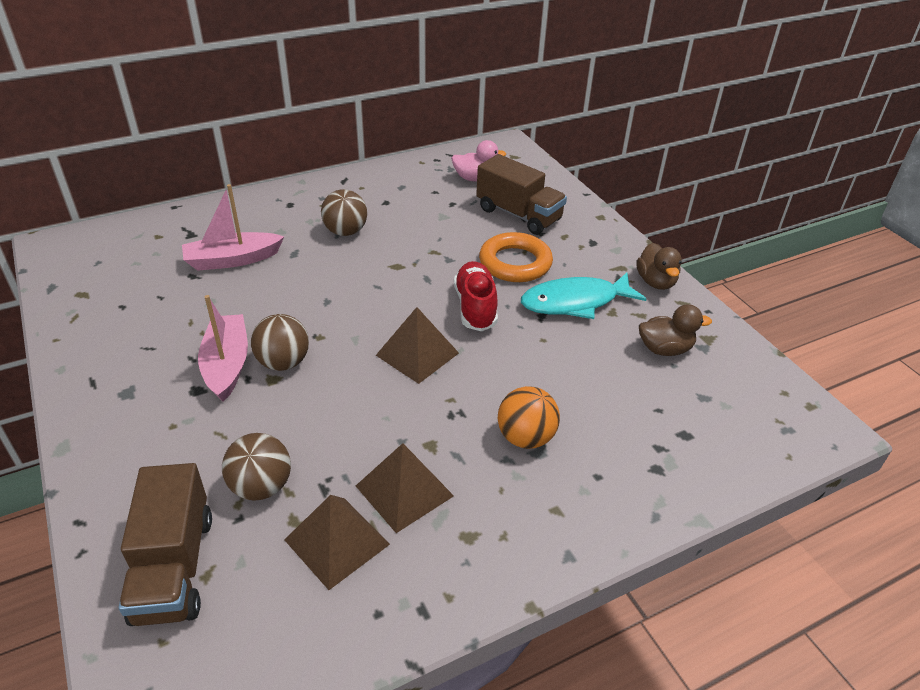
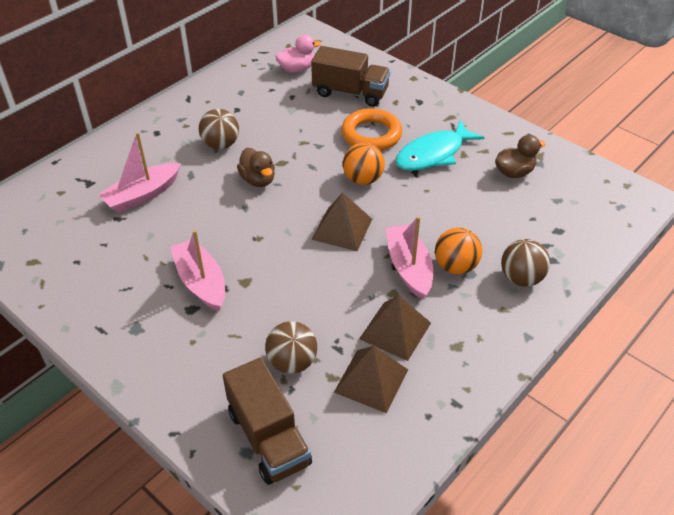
camera: 20 degrees left, 5 degrees up
(283, 362) = (244, 266): brown ball -> brown ball (521, 278)
(467, 421) = (409, 268): none -> pink boat
(475, 307) = (363, 179): red shoe -> orange ball
(656, 282) = (481, 121): brown duck -> brown duck (258, 180)

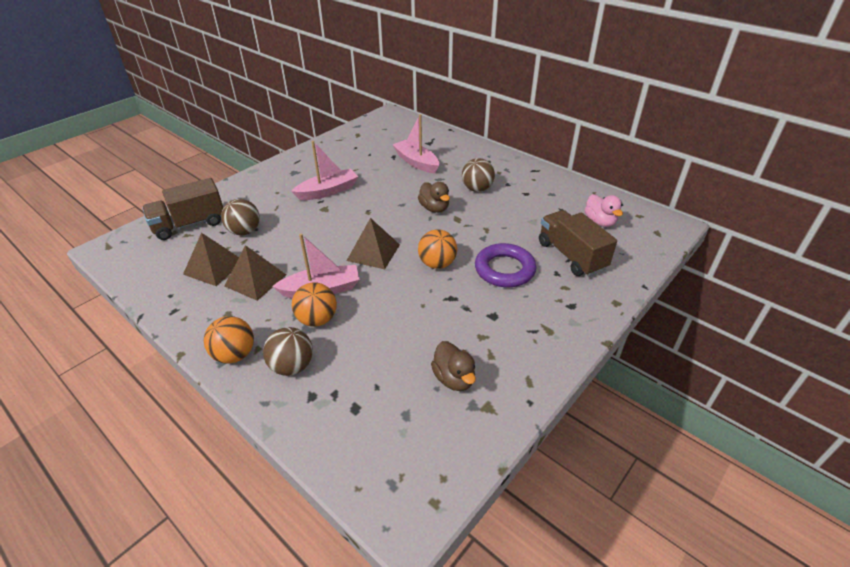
camera: 90 degrees right, 5 degrees down
(258, 180) = (434, 208): brown duck -> brown duck turned 90 degrees counterclockwise
(350, 93) = (571, 256): brown truck -> brown truck turned 135 degrees clockwise
(371, 134) = (504, 269): orange ring -> purple ring
(433, 154) = (479, 312): turquoise fish -> none
(515, 326) = (235, 355): none -> orange ball

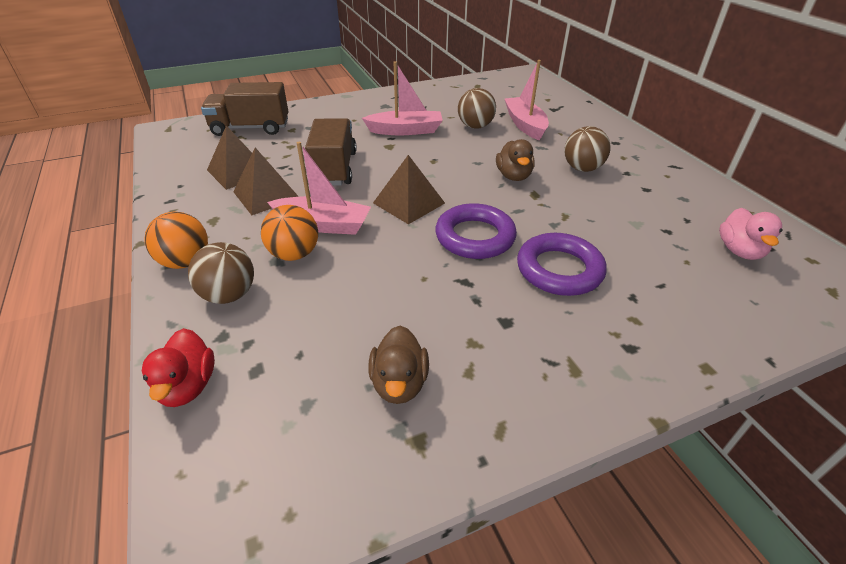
camera: 25 degrees right, 0 degrees up
(245, 231) = (294, 147): brown ball -> brown ball (475, 126)
(316, 437) = (188, 386): none -> red duck
(437, 264) = (475, 237): orange ball -> purple ring
(571, 256) = (669, 281): brown truck -> brown truck (334, 168)

